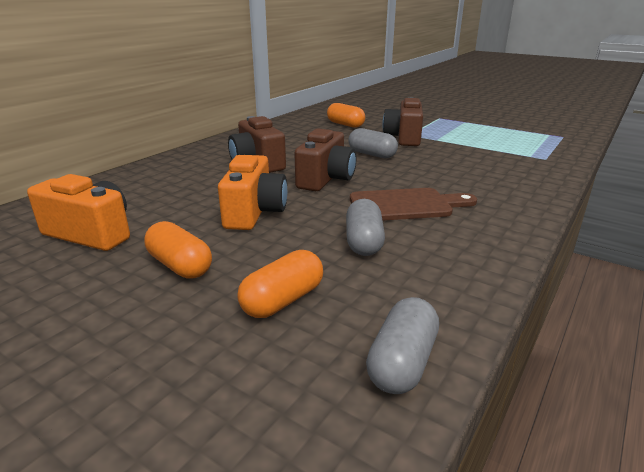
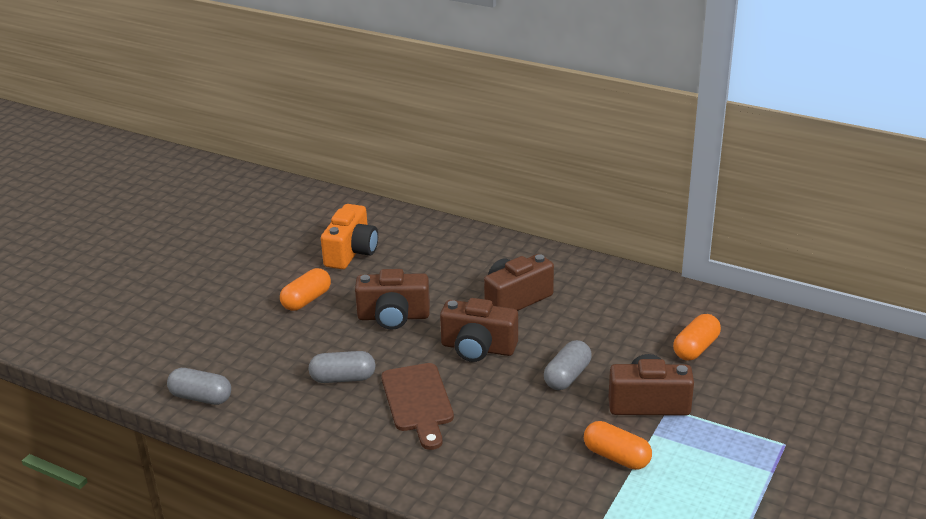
camera: 85 degrees right, 5 degrees up
(254, 212) = (393, 317): orange camera -> brown camera
(282, 300) = (263, 348): orange capsule -> orange capsule (616, 457)

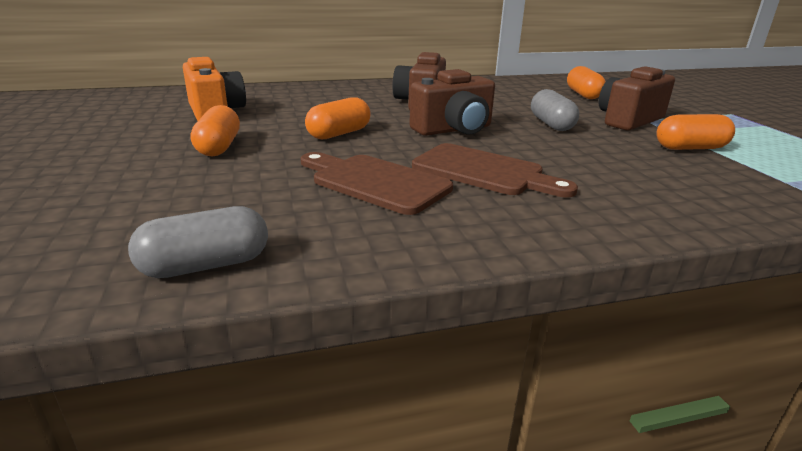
camera: 45 degrees left, 5 degrees down
(343, 378) = (375, 182): grey capsule -> brown cutting board
(393, 317) = (339, 134): brown camera -> orange capsule

